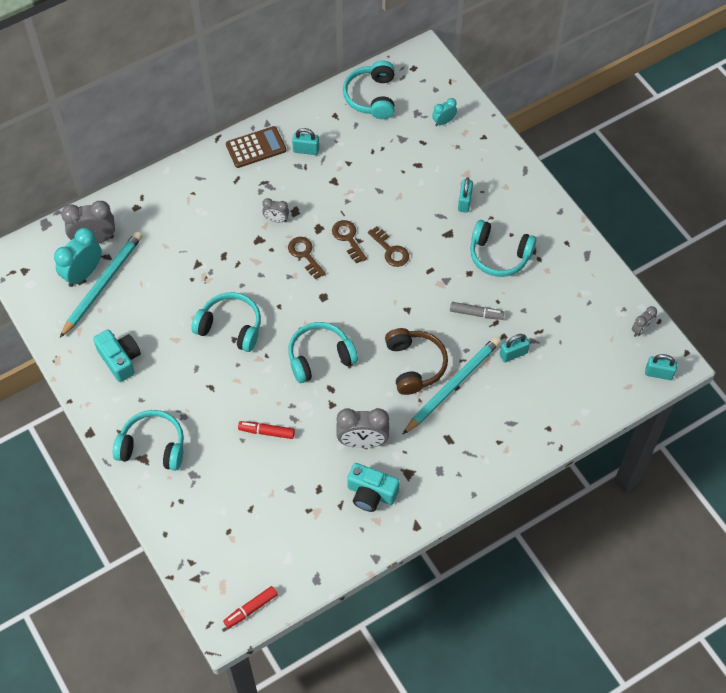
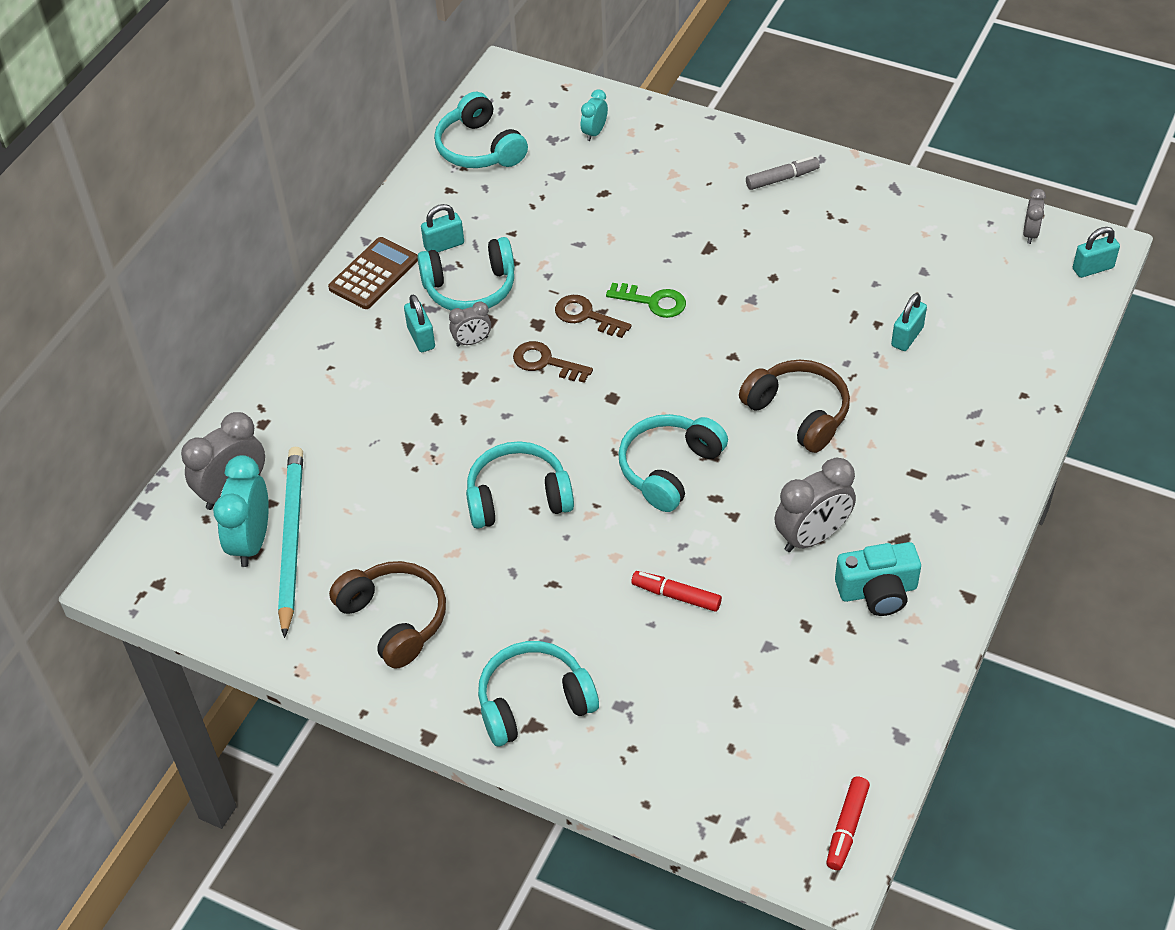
camera: 30 degrees left, 10 degrees down
(120, 359) = (394, 619): turquoise camera -> brown headphones
(266, 432) = (676, 596): red marker -> red marker turned 45 degrees clockwise
(390, 250) = (653, 302): brown key -> green key
(452, 385) = (866, 411): turquoise pencil -> none
(464, 202) = (698, 204): turquoise padlock -> turquoise padlock (421, 338)
(476, 313) = (822, 316): grey marker -> grey marker (782, 178)
(499, 255) = (792, 240): turquoise headphones -> turquoise headphones (470, 288)

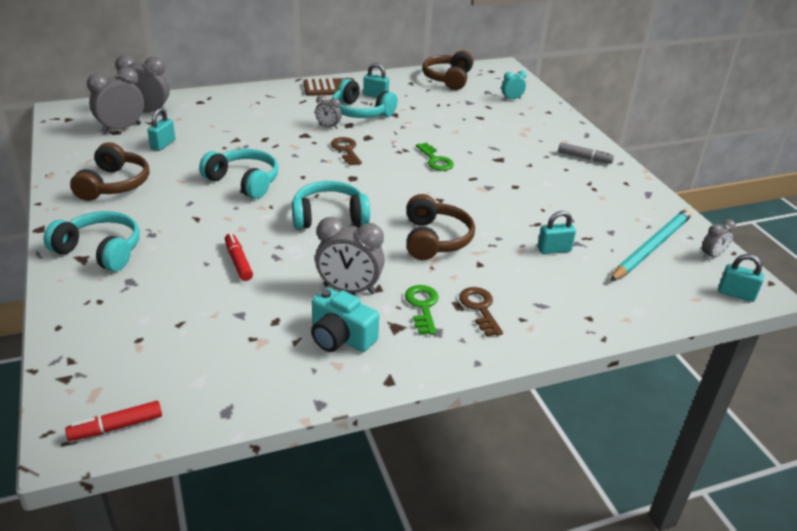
camera: 40 degrees right, 15 degrees down
(251, 541) = (121, 128): turquoise clock -> grey clock
(291, 540) = (135, 137): turquoise pencil -> turquoise pencil (652, 247)
(421, 338) = (310, 114): turquoise padlock -> turquoise padlock (163, 144)
(479, 148) = (448, 79): turquoise headphones -> brown headphones
(586, 316) = (394, 147): brown key -> brown key (480, 308)
(892, 500) = (422, 306): none -> green key

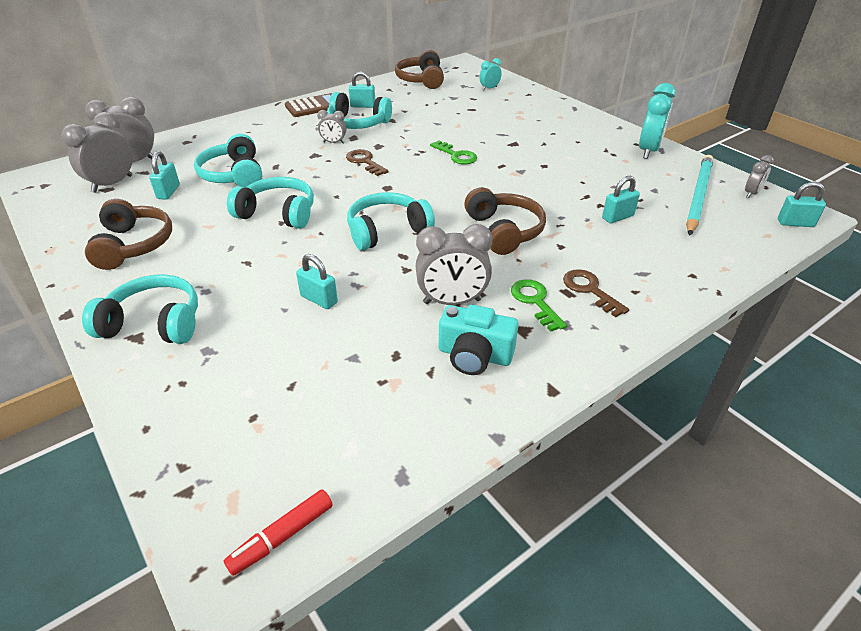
camera: 15 degrees left, 5 degrees up
(224, 140) = (233, 175): none -> turquoise headphones
(238, 262) = (319, 299): red marker -> turquoise padlock
(584, 158) = (586, 128): grey marker -> none
(633, 192) = (648, 151): none -> turquoise clock

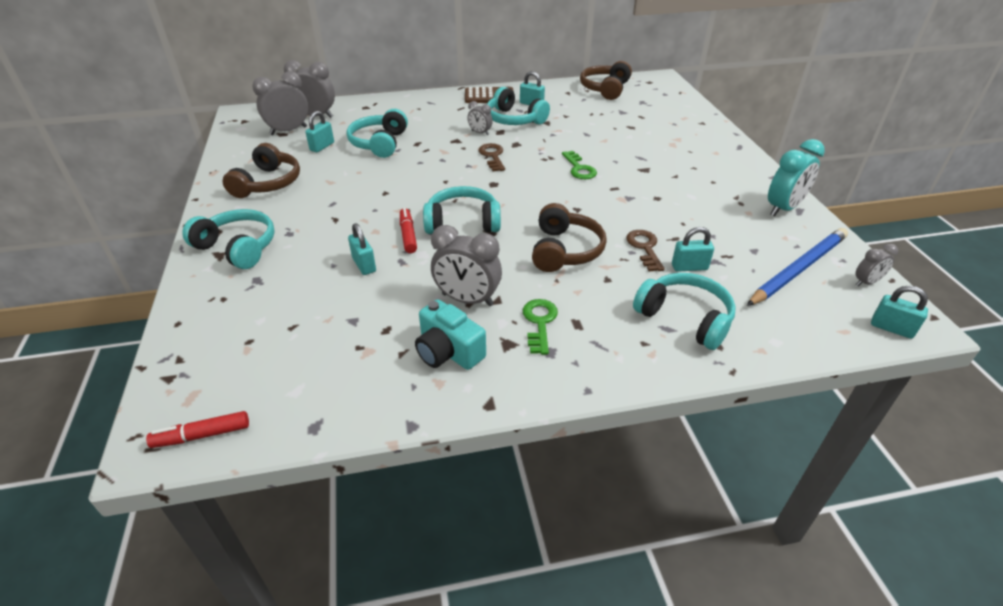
camera: 25 degrees right, 0 degrees up
(278, 213) = (388, 184): turquoise headphones -> turquoise headphones (685, 318)
(341, 257) = (408, 235): none -> red marker
(489, 88) = (666, 109): turquoise clock -> none
(590, 290) = (600, 328): brown key -> brown key (644, 248)
(698, 196) = (798, 269): turquoise pencil -> blue pencil

